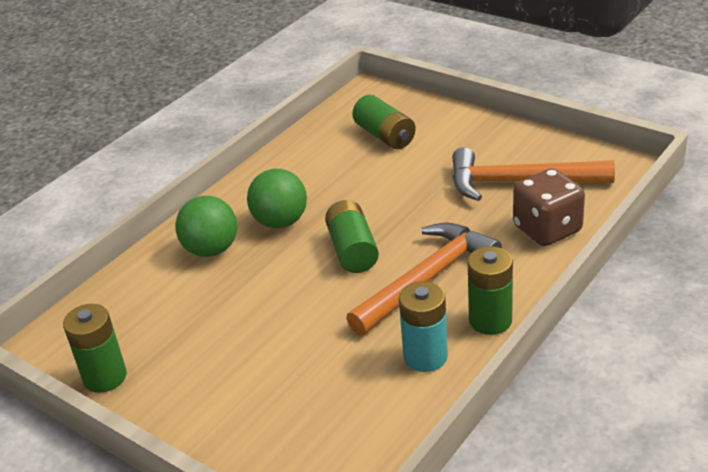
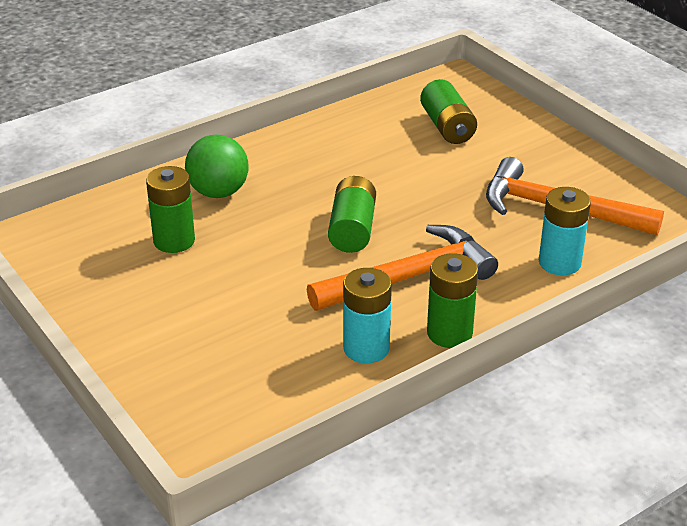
camera: 15 degrees right, 0 degrees up
(105, 377) = (62, 280): green battery -> green battery (174, 241)
(280, 222) = (298, 184): green ball -> none
(547, 229) = (559, 262): brown dice -> turquoise battery

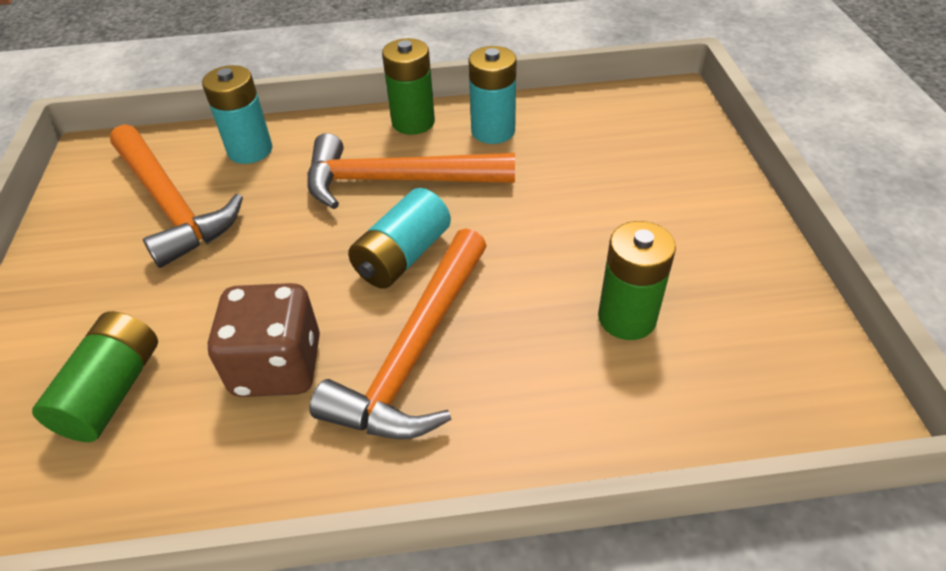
camera: 150 degrees left, 10 degrees up
(218, 192) = (529, 387): green ball -> none
(298, 187) = (414, 352): none -> orange hammer
(352, 229) = (403, 256): green battery -> turquoise battery
(371, 159) = (277, 366): none -> brown dice

